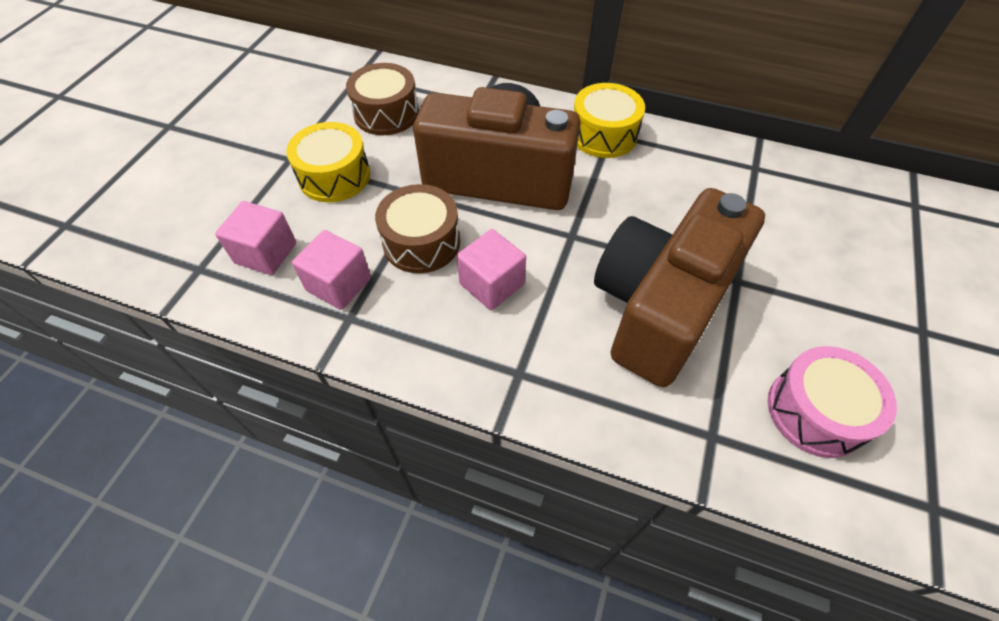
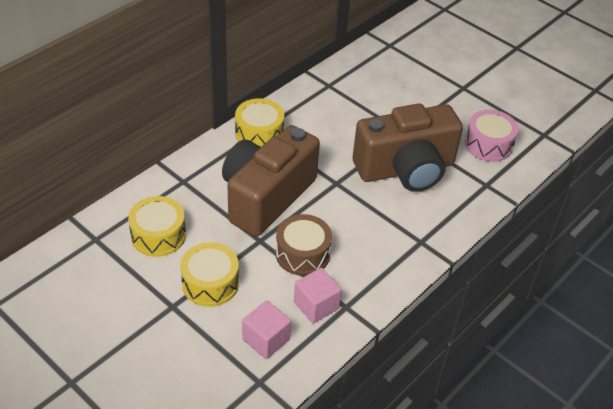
camera: 70 degrees left, 10 degrees down
(386, 113) = (158, 235): brown drum -> yellow drum
(491, 284) = (354, 232): pink cube -> none
(659, 307) = (406, 169): brown camera -> brown camera turned 75 degrees counterclockwise

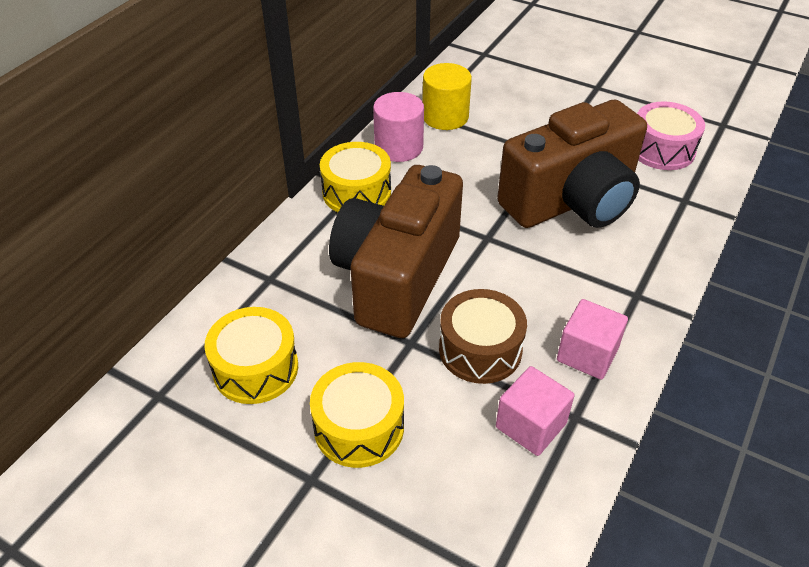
camera: 10 degrees left, 0 degrees up
(266, 339) = (477, 500): pink cube -> pink cube (587, 354)
(299, 106) = (398, 147): none -> pink cylinder
(341, 90) = (445, 116): none -> yellow cylinder

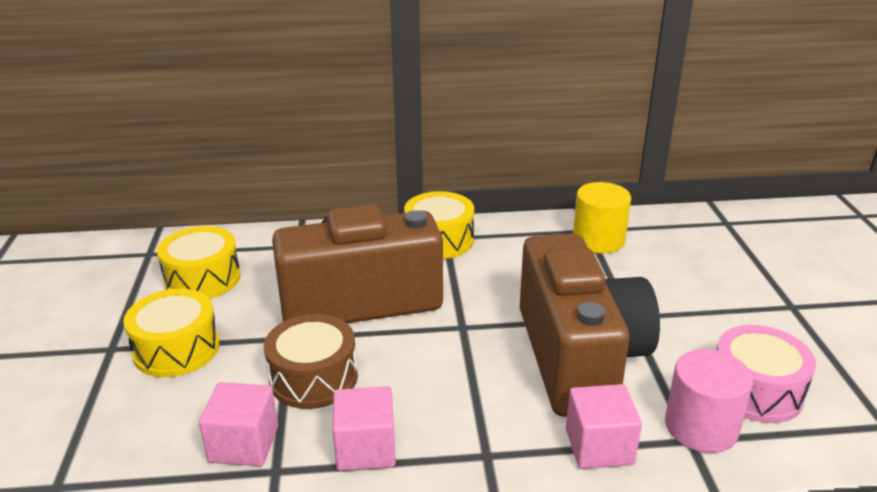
camera: 55 degrees right, 15 degrees down
(398, 147) = (522, 235): pink cylinder -> pink cylinder (701, 427)
(572, 201) = (579, 357): brown camera -> brown camera turned 120 degrees counterclockwise
(665, 240) = (599, 446): none -> pink cube

